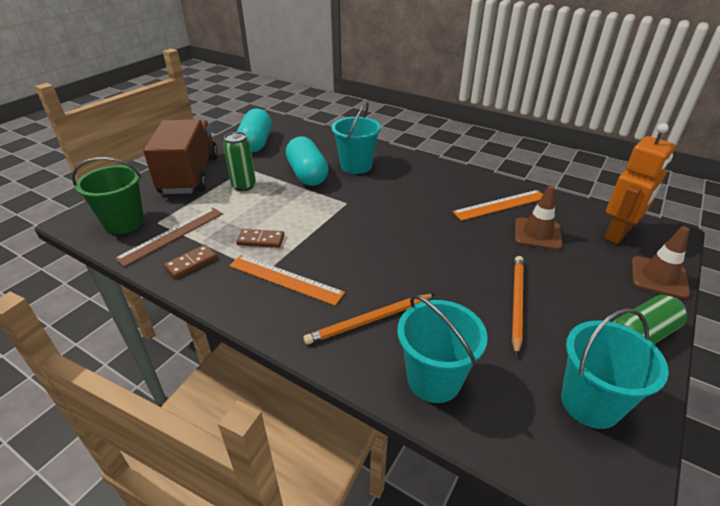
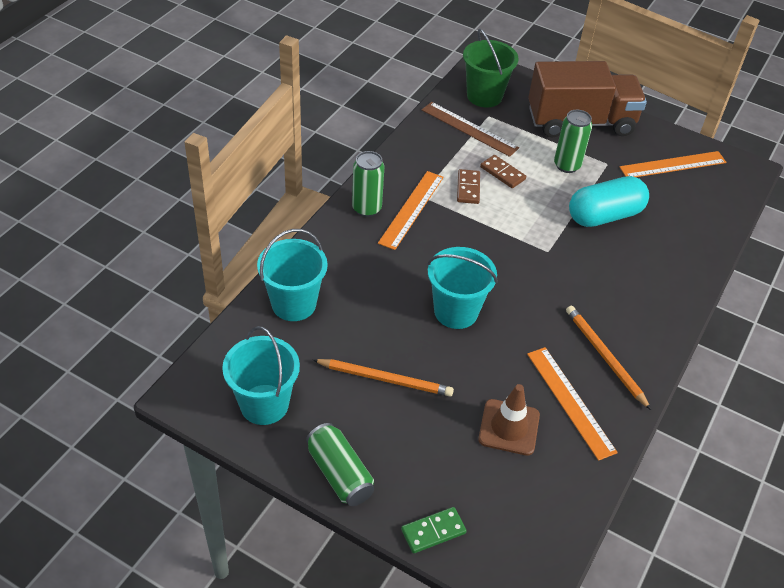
camera: 85 degrees right, 10 degrees up
(191, 263) = (429, 148): brown domino -> brown domino (502, 173)
(256, 143) = (673, 165): turquoise capsule -> orange ruler
(279, 314) = (366, 208): none -> green can
(356, 166) = (638, 260): turquoise bucket -> turquoise bucket (456, 311)
(370, 320) = (359, 266): orange pencil -> orange pencil (605, 357)
(618, 233) = (521, 521): orange robot -> none
(659, 277) = (433, 531): brown traffic cone -> green domino

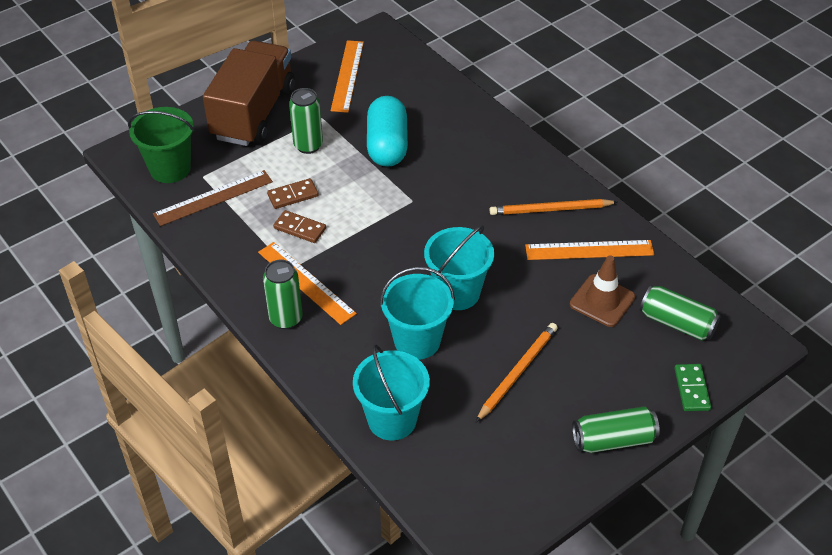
camera: 65 degrees left, 0 degrees up
(264, 404) = (513, 479): turquoise bucket -> turquoise bucket (417, 341)
(515, 500) = (677, 323): none -> green can

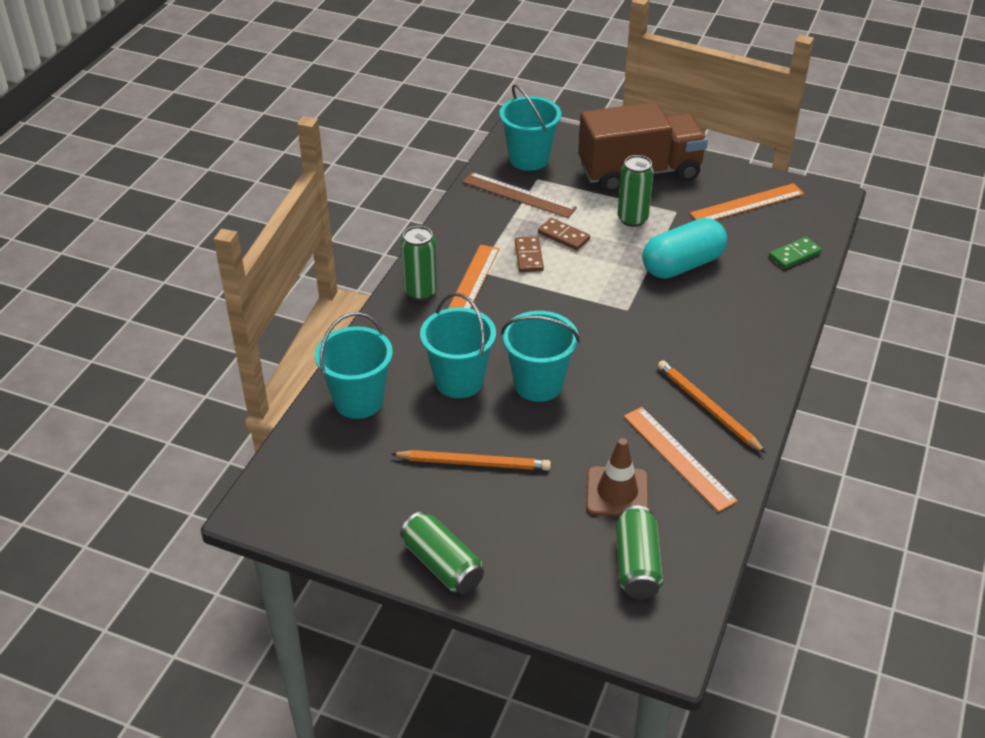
camera: 60 degrees right, 5 degrees down
(170, 169) = (529, 159): green bucket -> turquoise bucket
(692, 389) = (555, 607): green domino -> green domino (795, 255)

